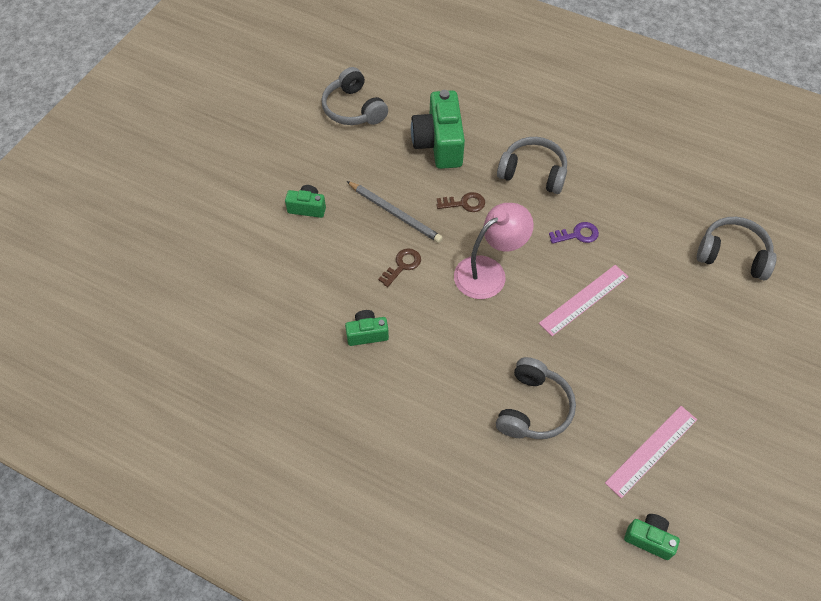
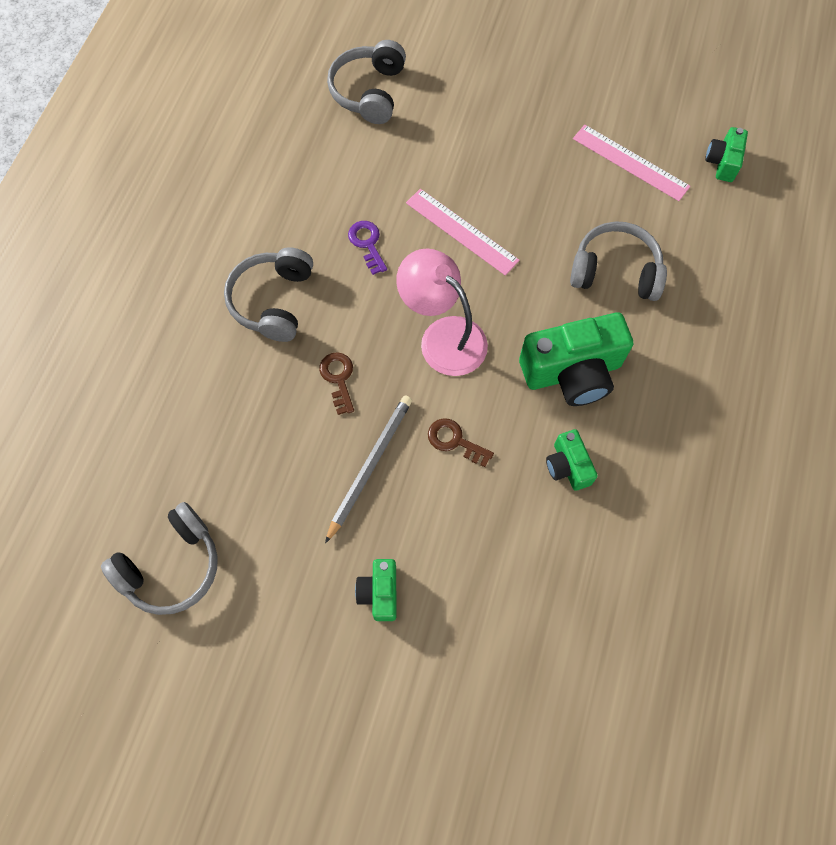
camera: 100 degrees left, 10 degrees up
(439, 143) = (233, 427): green camera -> green camera (572, 372)

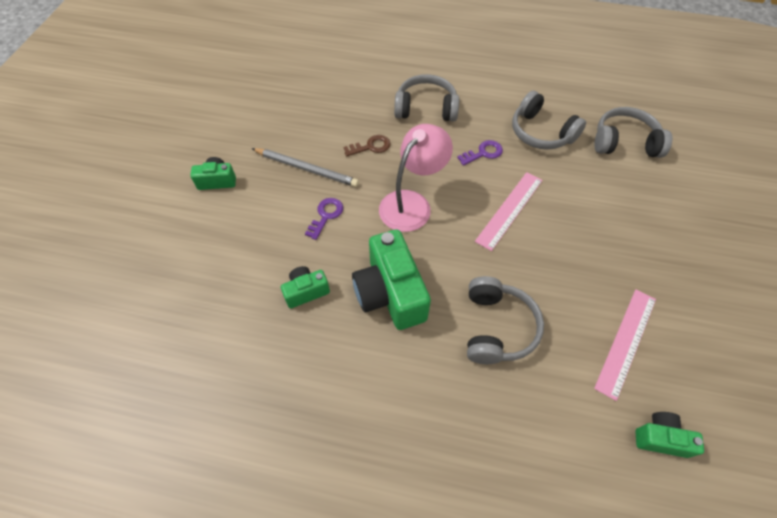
camera: 85 degrees right, 10 degrees down
(172, 566) = (244, 85): grey headphones -> grey headphones (541, 132)
(455, 441) = (326, 216): brown key -> purple key

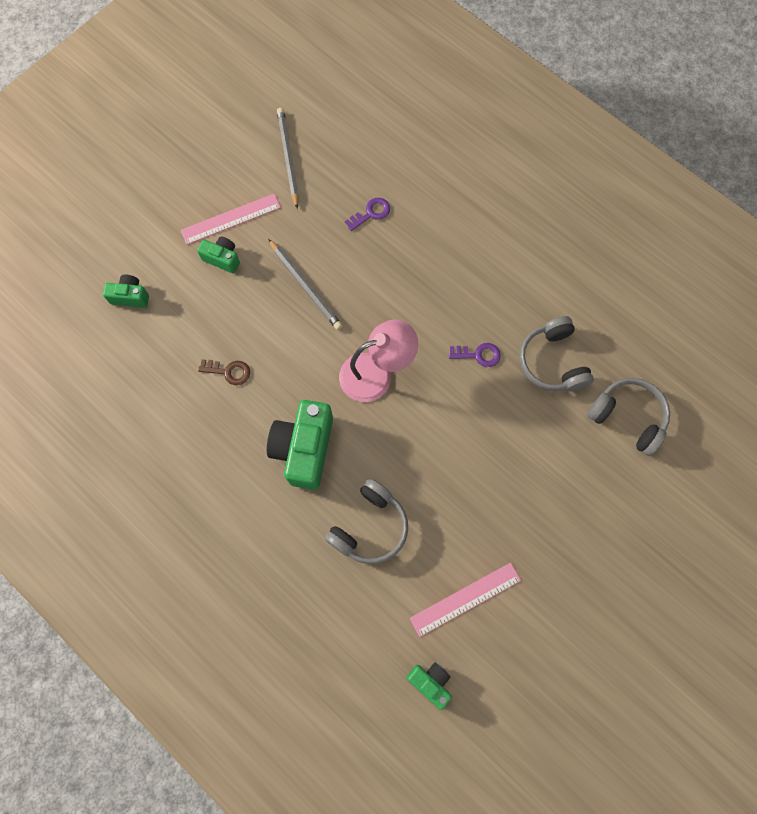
camera: 30 degrees right, 15 degrees up
(234, 91) = (288, 158): none -> grey pencil
(306, 291) = (239, 409): green camera -> green camera (130, 296)
(326, 216) = (294, 345): purple key -> purple key (371, 213)
(370, 147) = (377, 292): brown key -> brown key (228, 371)
(426, 108) = (458, 273): grey headphones -> none
(509, 210) = (459, 428): pink ruler -> pink ruler (231, 219)

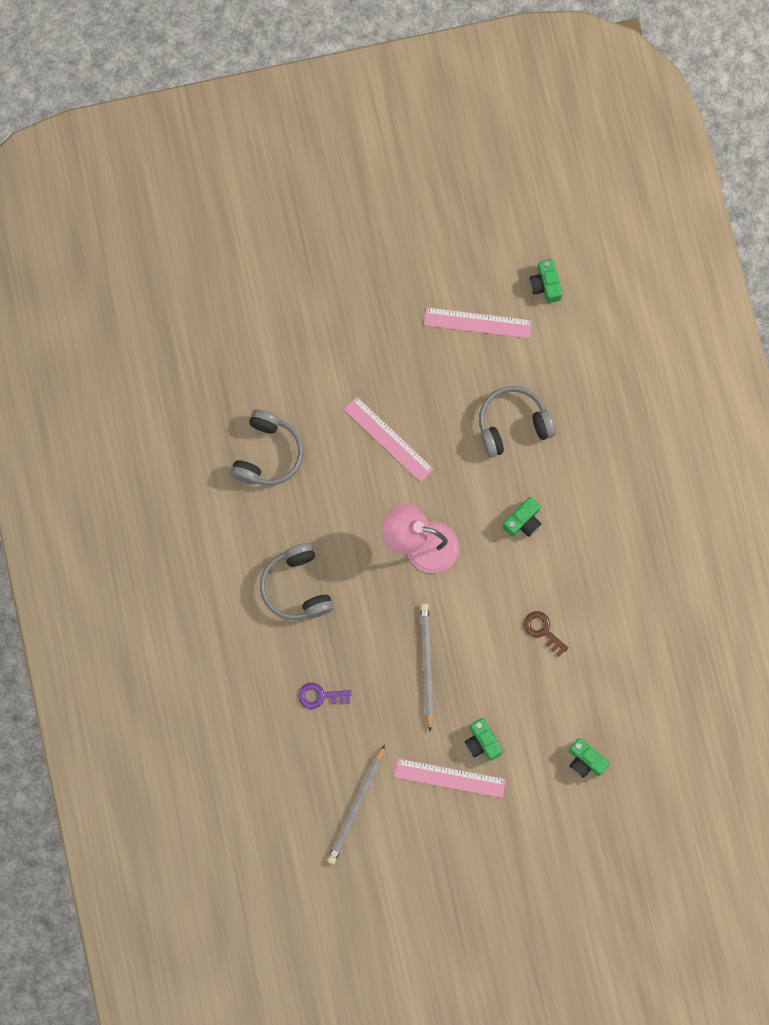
camera: 145 degrees left, 5 degrees up
(304, 449) = (523, 521): green camera -> green camera, size x0.52
(465, 440) = (388, 439): none -> pink ruler
(478, 355) = (324, 501): purple key -> none
(627, 417) = (244, 368): grey headphones -> grey headphones (296, 587)

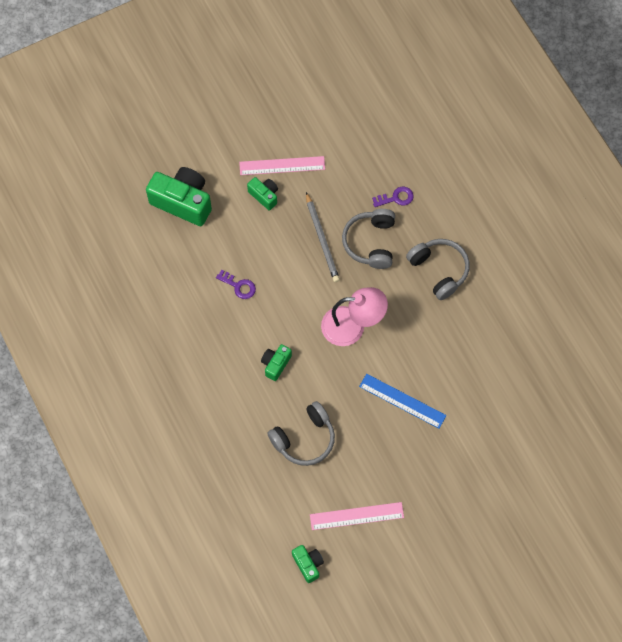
camera: 165 degrees right, 10 degrees down
(267, 454) = (495, 364): grey headphones -> grey headphones (370, 242)
(356, 806) = (345, 130): grey pencil -> none
(388, 439) = (402, 401): pink ruler -> blue ruler
(543, 631) = (238, 286): brown key -> purple key
(585, 760) = (183, 202): green camera -> green camera, size x1.94

